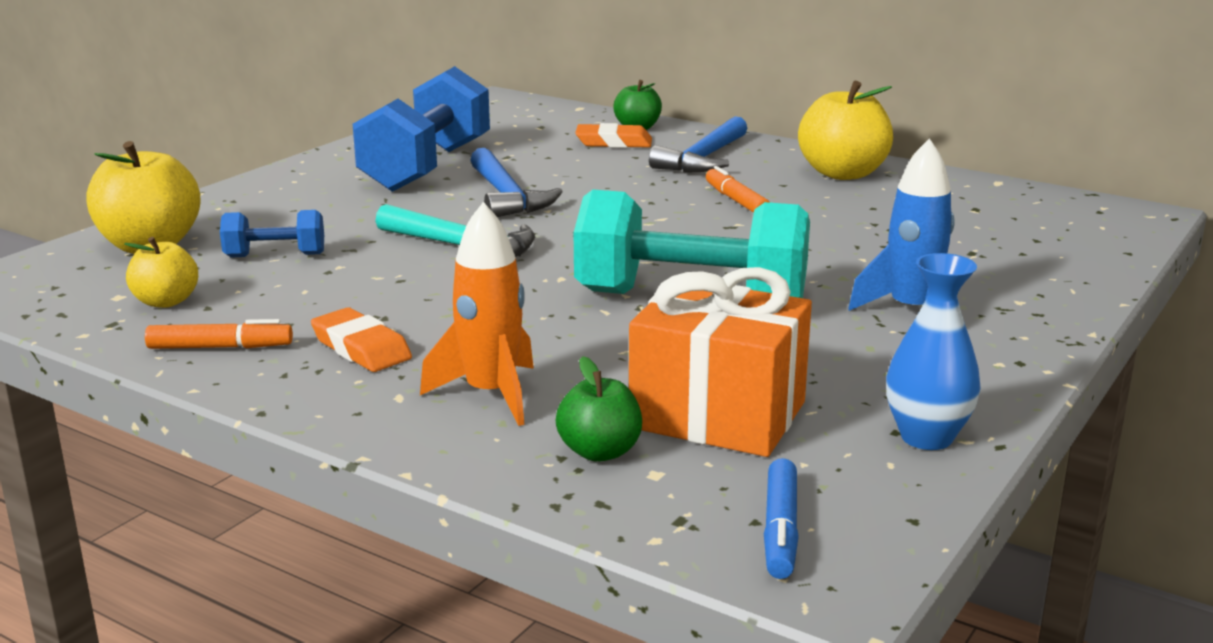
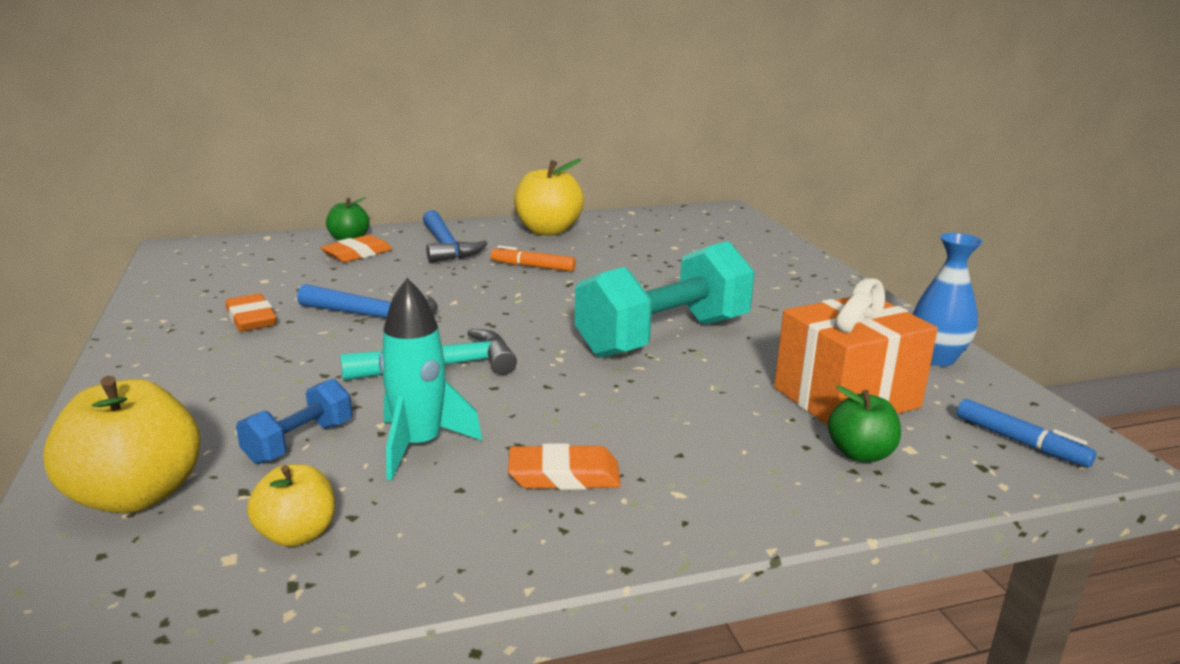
camera: 50 degrees left, 0 degrees up
(220, 347) = (456, 541): orange marker -> none
(328, 289) = (419, 445): none -> turquoise rocket
(426, 167) = (251, 319): blue dumbbell -> orange eraser
(491, 395) = (723, 456): orange rocket -> none
(911, 311) = (770, 296): blue rocket -> none

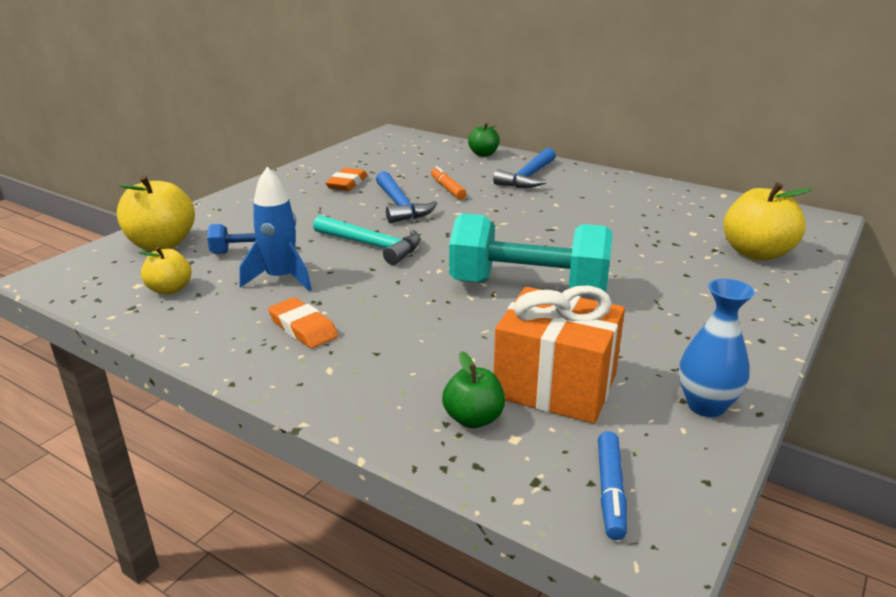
camera: 50 degrees right, 5 degrees up
(357, 254) = (468, 165): orange eraser -> none
(419, 445) = (281, 279): turquoise rocket -> blue rocket
(533, 267) = (552, 209): orange marker -> orange marker (447, 189)
(548, 231) = (620, 188): yellow apple -> yellow apple (756, 253)

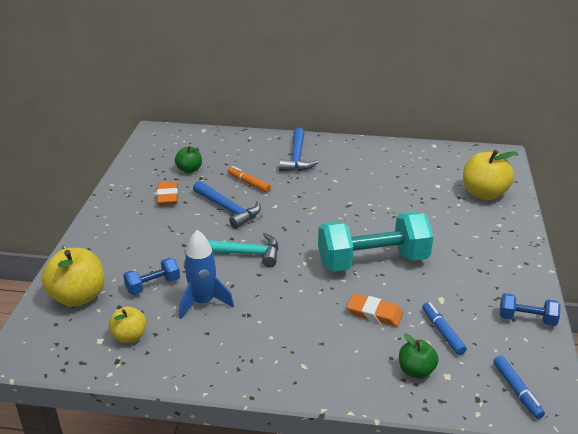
camera: 25 degrees left, 5 degrees up
(303, 328) = (257, 339): orange eraser -> orange eraser (374, 313)
(483, 154) = (246, 140): green apple -> green apple (189, 170)
(555, 385) = (442, 332): orange gift -> blue marker
(706, 406) = (527, 319): blue vase -> blue dumbbell

